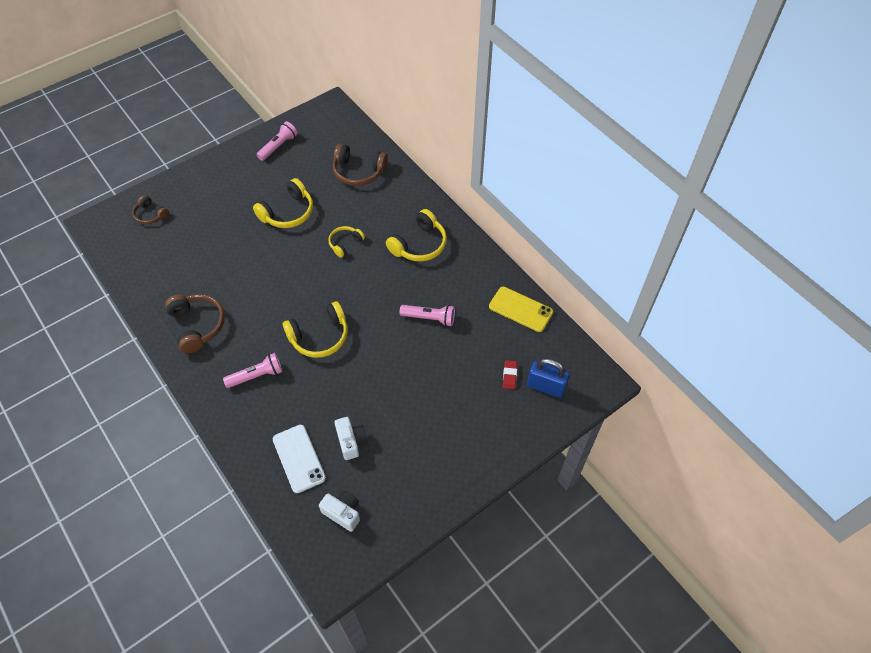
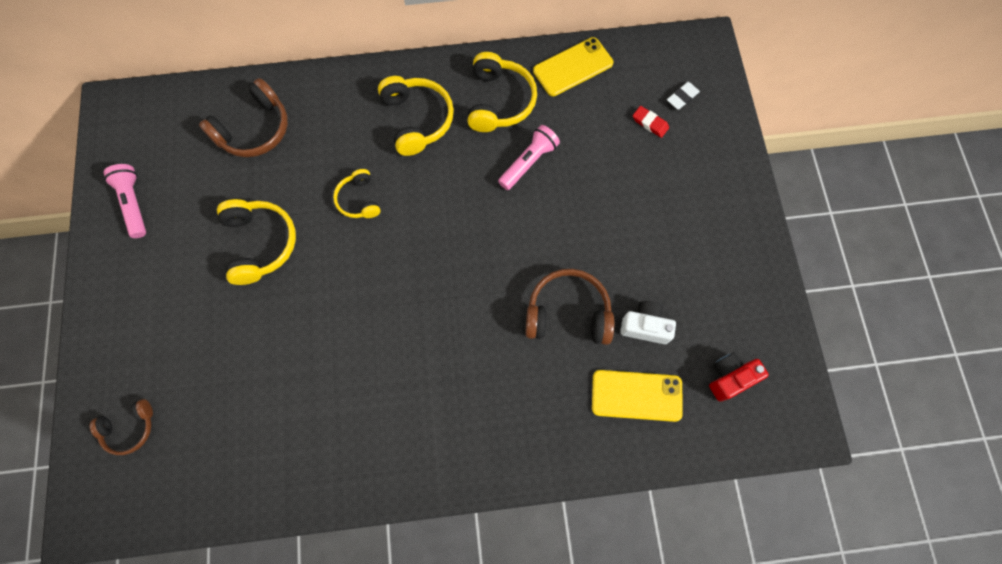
camera: 60 degrees left, 15 degrees up
(198, 325) = (370, 438): brown headphones -> brown headphones (568, 313)
(256, 376) = (493, 395): pink flashlight -> none
(299, 458) = (636, 395): white phone -> yellow phone
(319, 337) = (481, 294): yellow headphones -> yellow headphones (499, 101)
(343, 513) = (730, 378): white camera -> red camera
(545, 386) = (682, 97): blue padlock -> white eraser

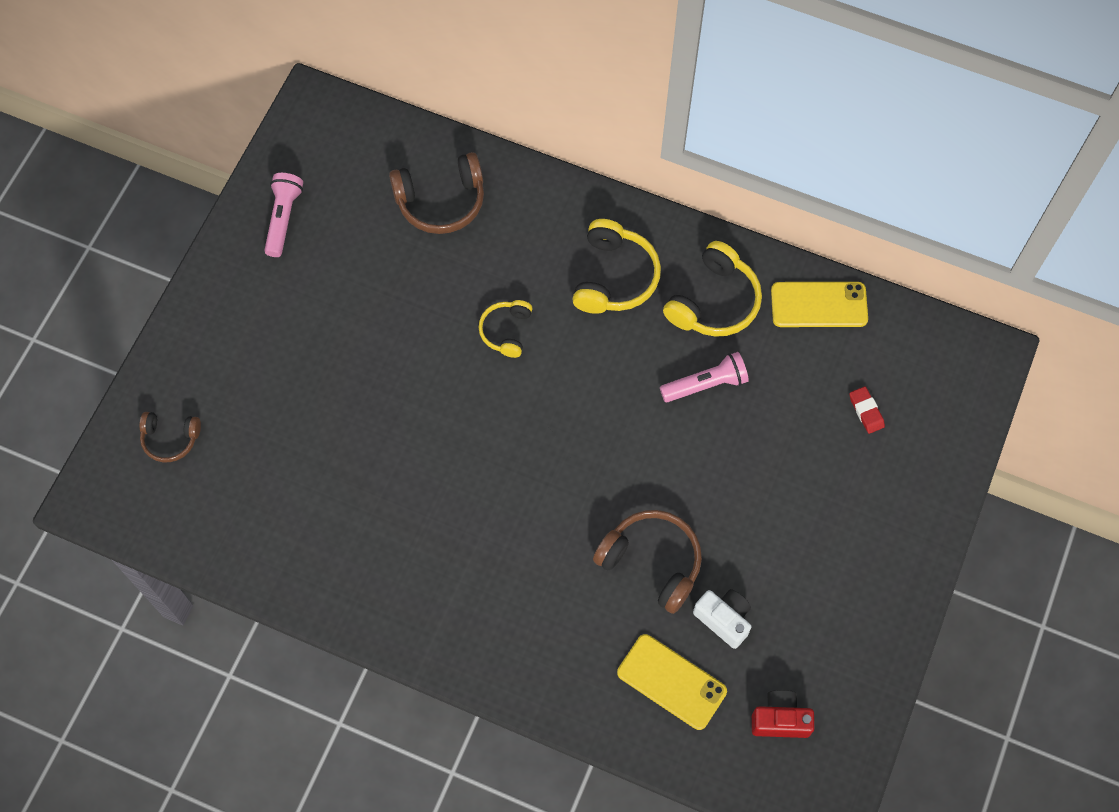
camera: 30 degrees right, 5 degrees down
(260, 244) = (384, 325): yellow headphones -> none
(682, 97) = (921, 401): white eraser -> none

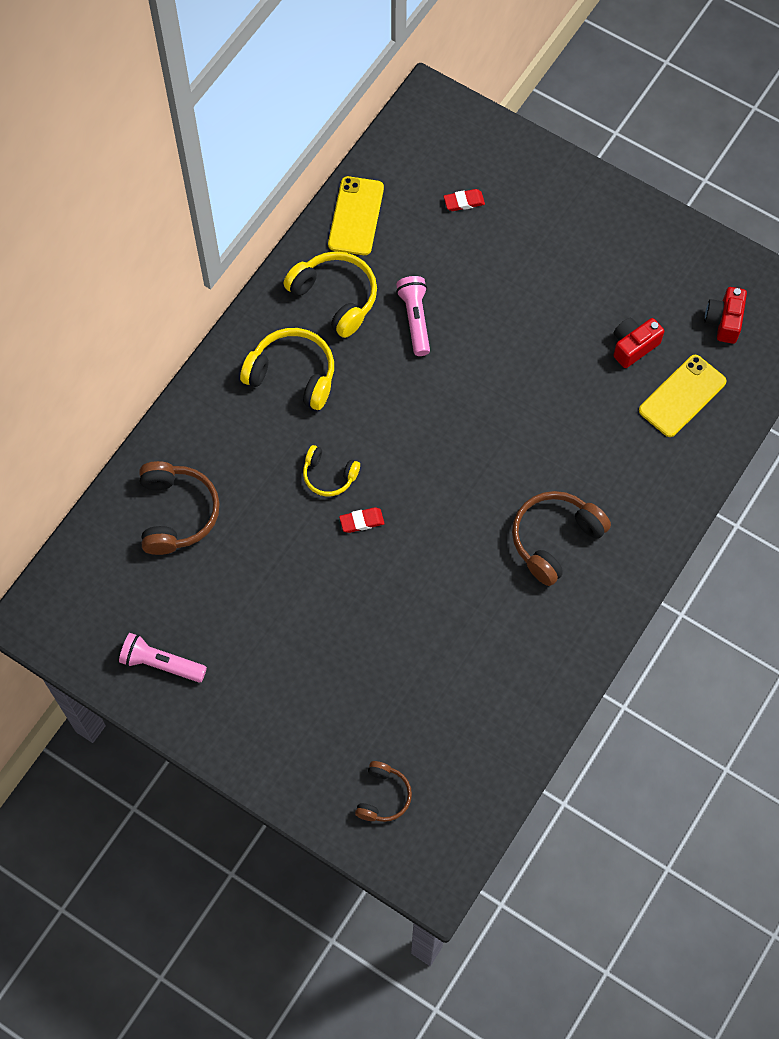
camera: 80 degrees left, 0 degrees up
(460, 370) = (362, 521): none -> red eraser
(652, 562) = (574, 392): brown headphones -> brown headphones (554, 539)
(724, 619) = (633, 346): white camera -> red camera

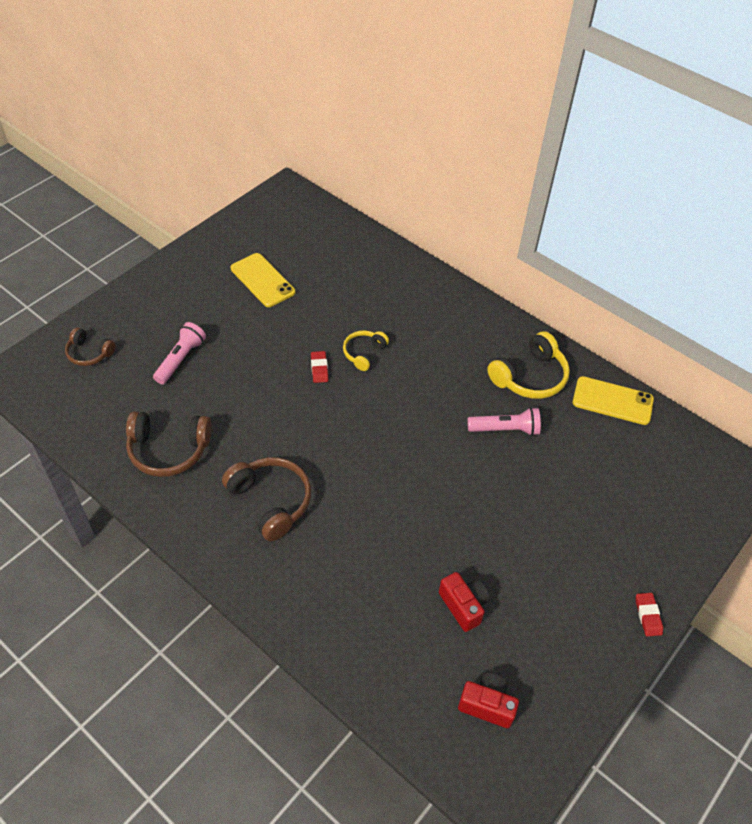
camera: 95 degrees right, 15 degrees down
(161, 663) = (235, 246): pink flashlight -> pink flashlight (180, 359)
(177, 513) = (350, 264): brown headphones -> brown headphones (168, 450)
(293, 374) = (458, 341): yellow headphones -> none
(464, 202) = (631, 484): red eraser -> red eraser (648, 615)
(682, 396) = (401, 642): yellow phone -> yellow phone (262, 280)

